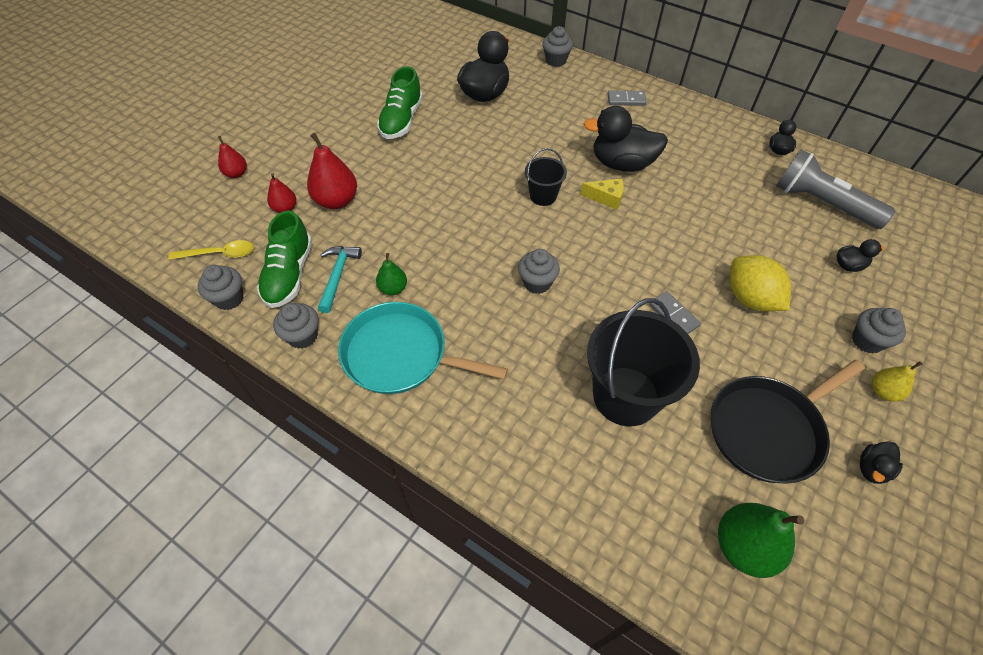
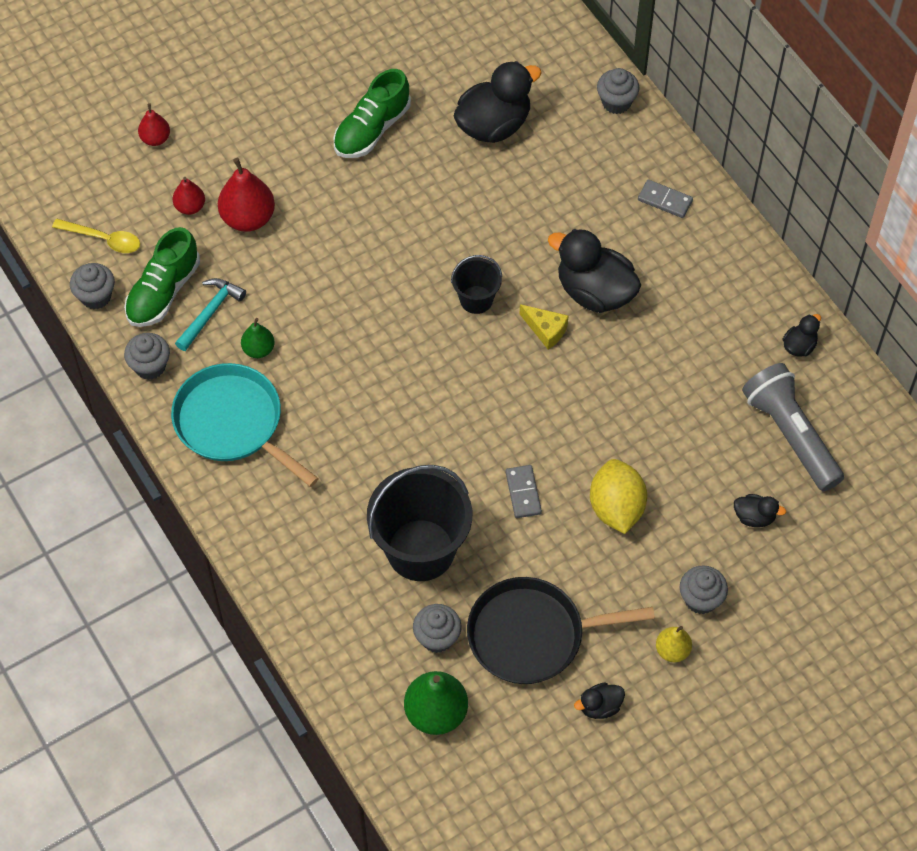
camera: 25 degrees right, 5 degrees up
(537, 283) = (406, 401): grey cupcake -> grey cupcake (437, 637)

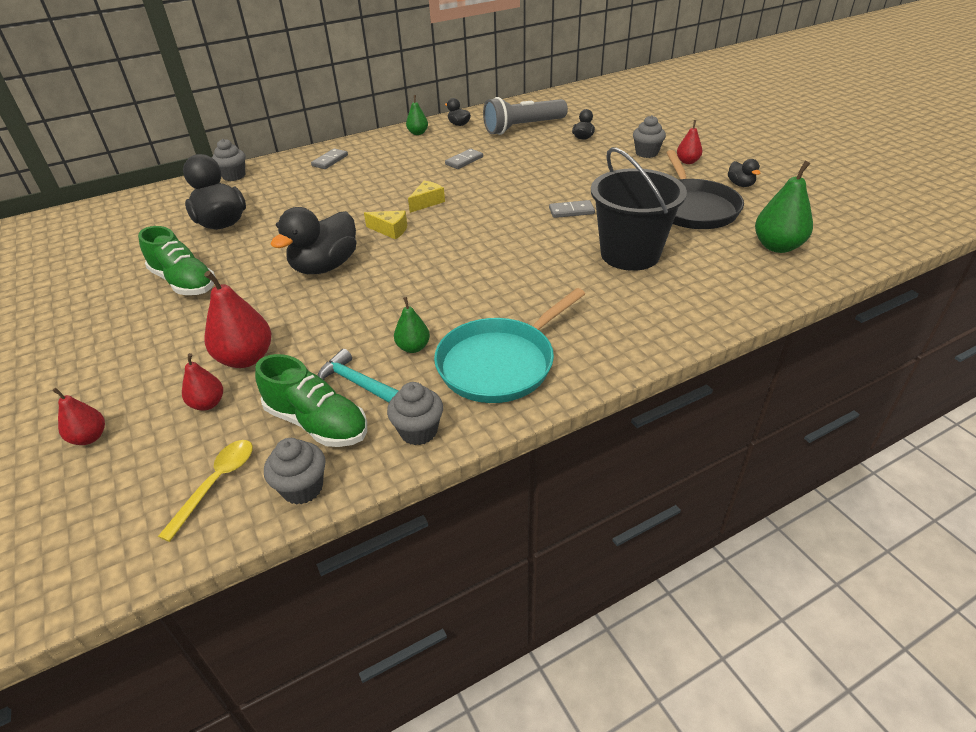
camera: 85 degrees left, 20 degrees down
(437, 637) = (709, 246): grey cupcake -> none
(476, 299) = (390, 230): black bucket -> yellow cheese
(594, 292) = (398, 184): black duck -> black duck (325, 266)
(616, 508) = (581, 178): yellow lemon -> none
(668, 362) = (464, 161): none -> grey domino
(672, 650) = (687, 161): yellow pear -> red pear
(763, 294) = (418, 133): none -> green pear

